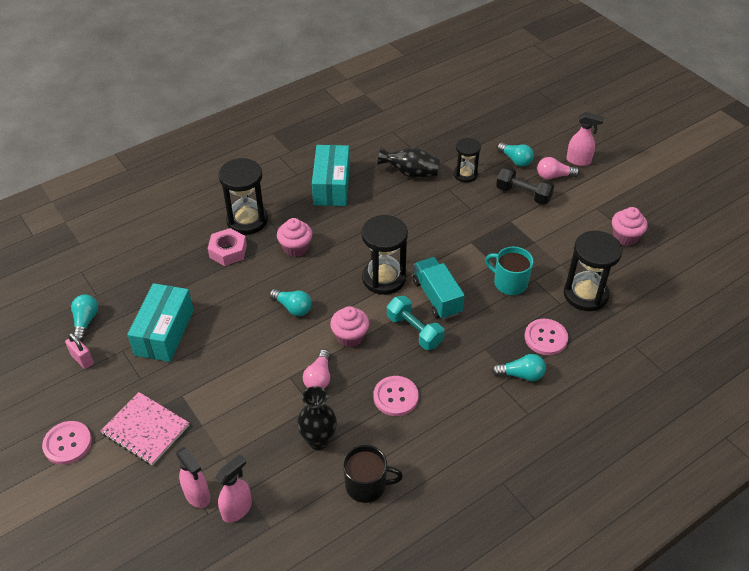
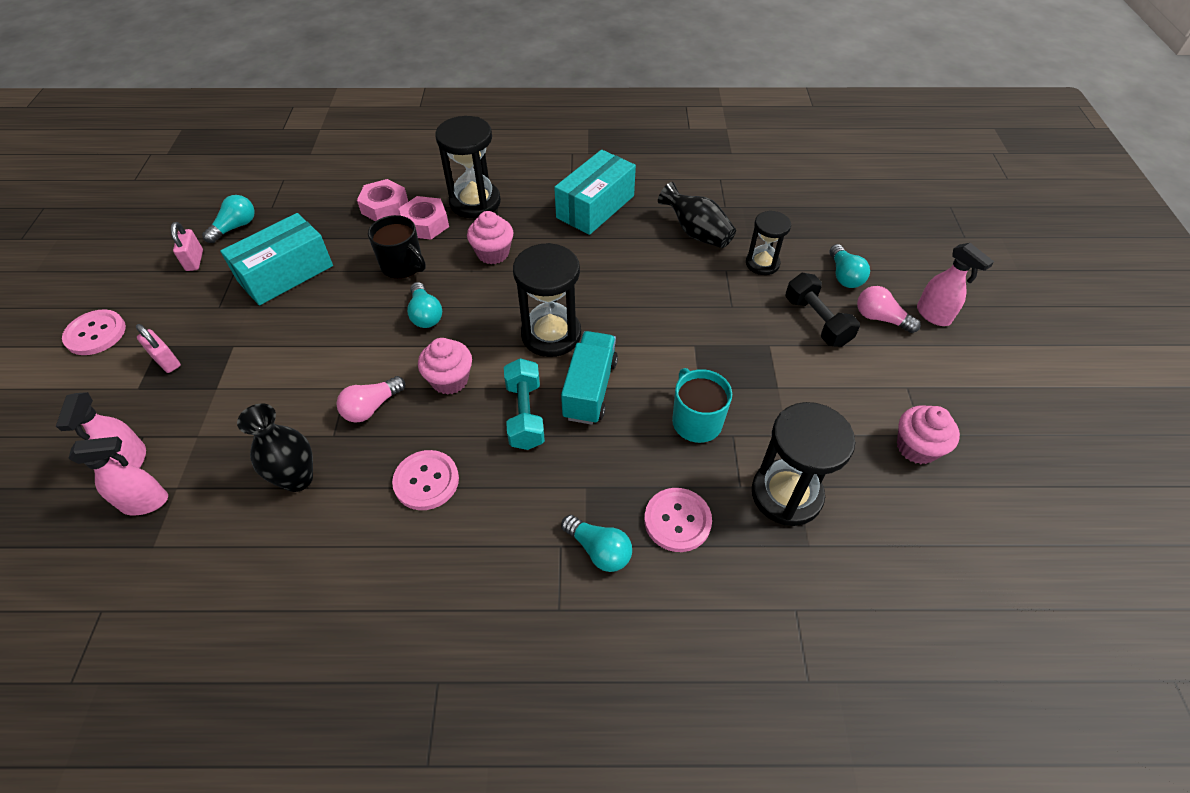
camera: 35 degrees right, 5 degrees up
(146, 429) = (166, 361): pink notebook -> pink padlock
(185, 254) = (385, 207): none -> pink nut
(366, 485) = (288, 568): black mug -> black mug (403, 266)

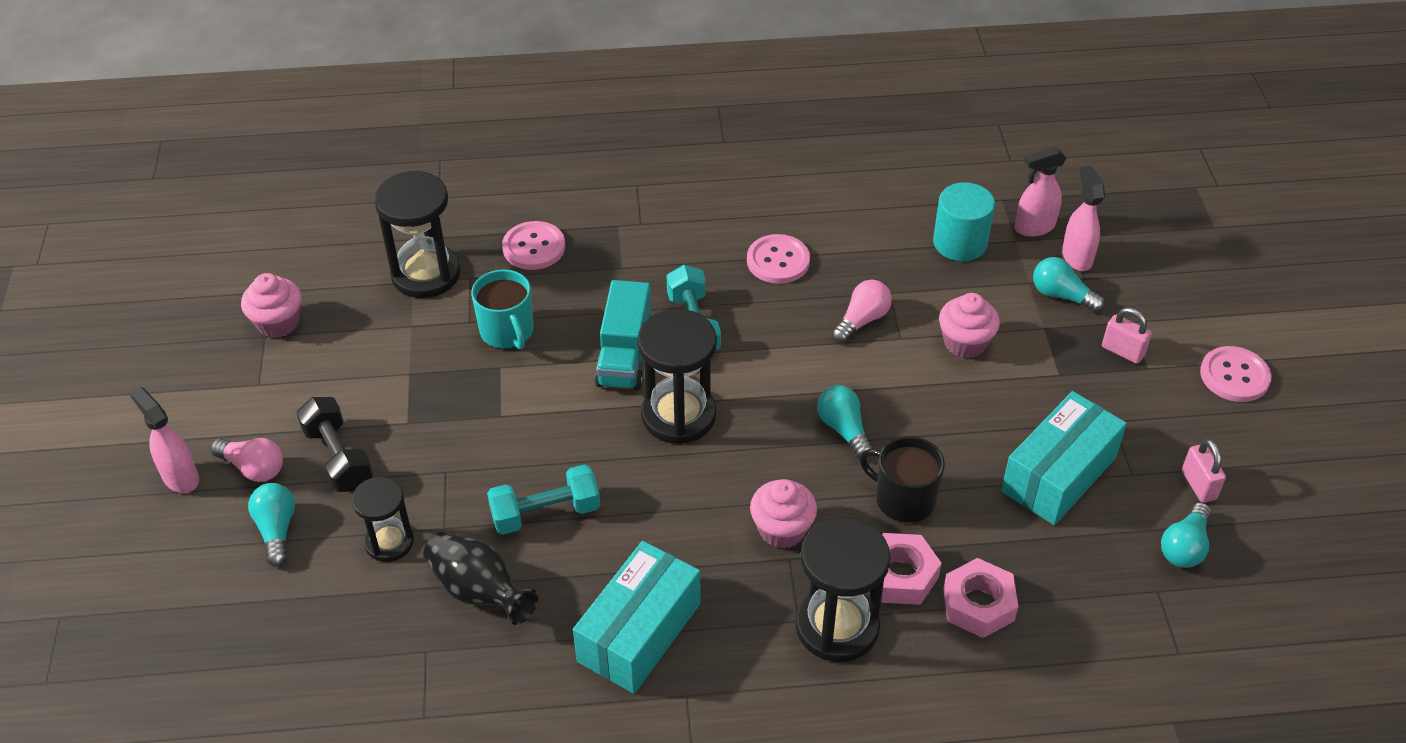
camera: 175 degrees right, 5 degrees down
(234, 489) = (960, 243): none -> turquoise cylinder
(298, 479) = (903, 254): black vase -> none
(450, 380) = (786, 354): pink cupcake -> pink cupcake (965, 343)
(599, 550) = (605, 223): turquoise light bulb -> turquoise light bulb (1062, 295)
(655, 274) = (545, 513): none -> turquoise dumbbell

